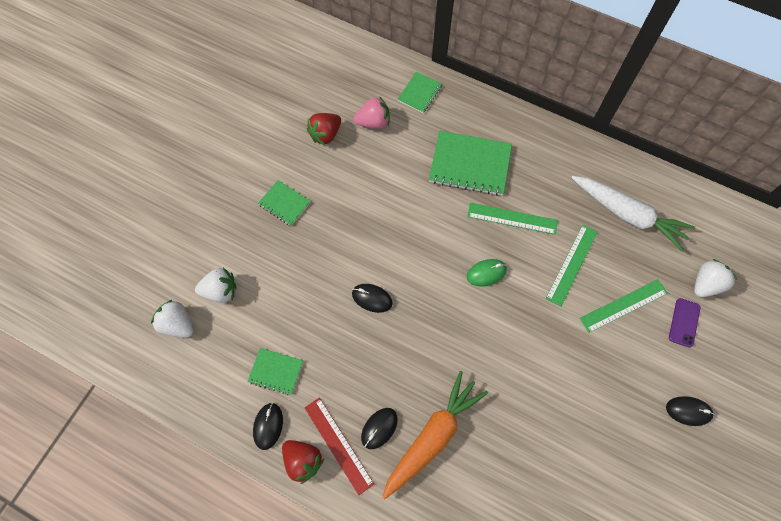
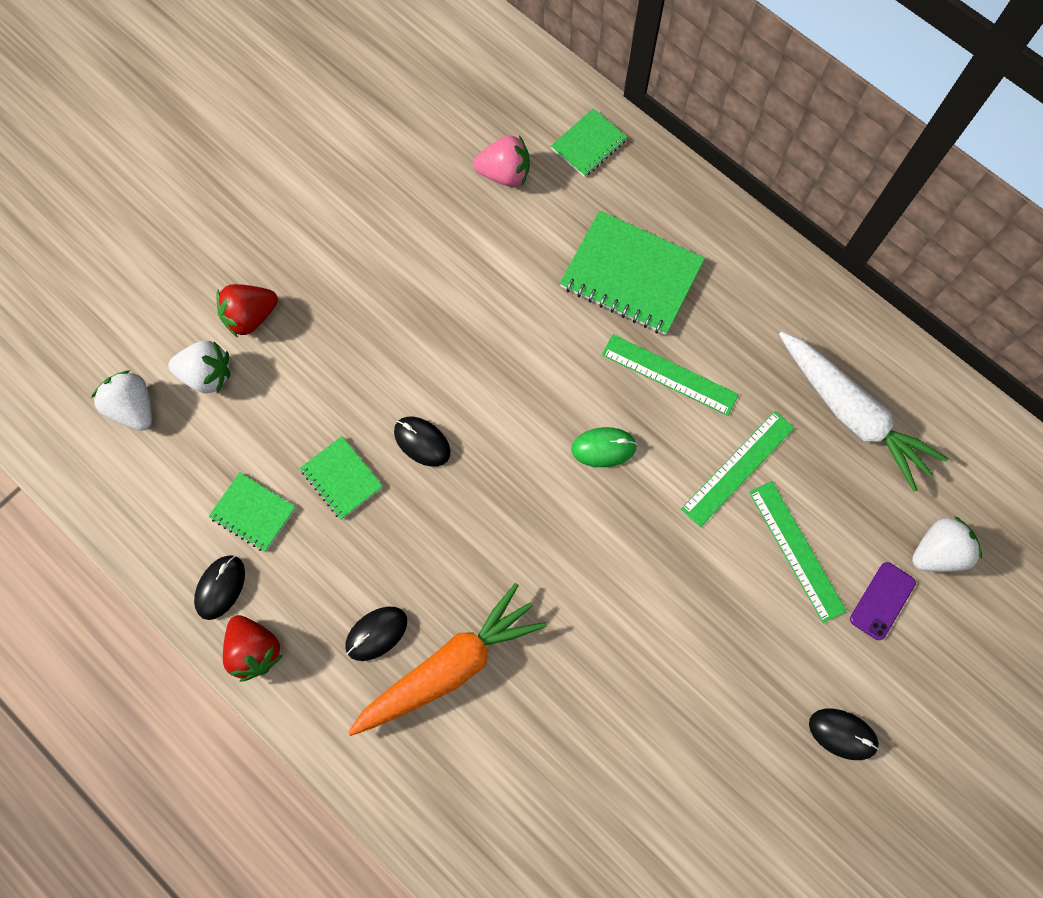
camera: 15 degrees right, 5 degrees up
(284, 203) = (335, 267): green notebook -> green notebook (342, 478)
(325, 134) = (426, 176): red strawberry -> red strawberry (251, 317)
(338, 445) = (311, 641): red ruler -> none
(623, 305) = (797, 550): green ruler -> green ruler turned 75 degrees clockwise

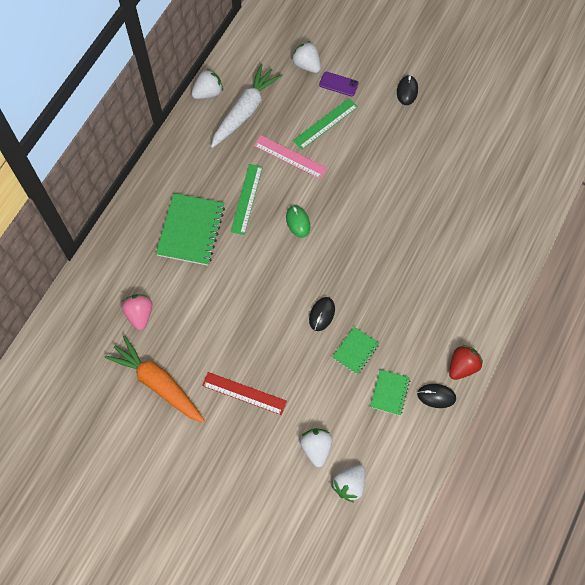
camera: 105 degrees left, 5 degrees down
(251, 317) = (272, 435): red strawberry -> none
(330, 293) = (244, 393): none -> red ruler
(376, 633) = (432, 307): black mouse -> none
(450, 666) = (436, 267): orange carrot -> orange carrot (158, 383)
(589, 144) = (109, 272): green notebook -> none
(738, 468) = (290, 157): green ruler -> pink ruler
(902, 359) = (208, 92): none -> white strawberry

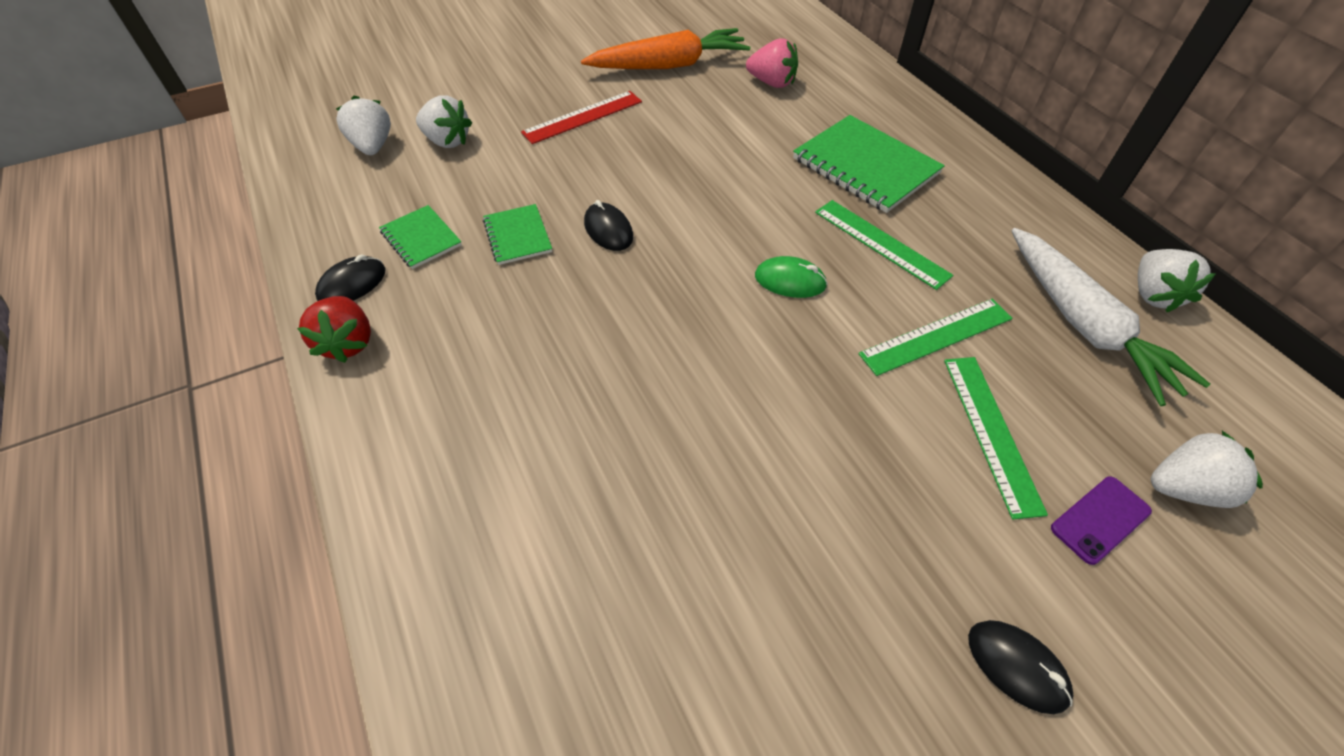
camera: 125 degrees right, 15 degrees down
(290, 157) = (936, 336): pink ruler -> green ruler

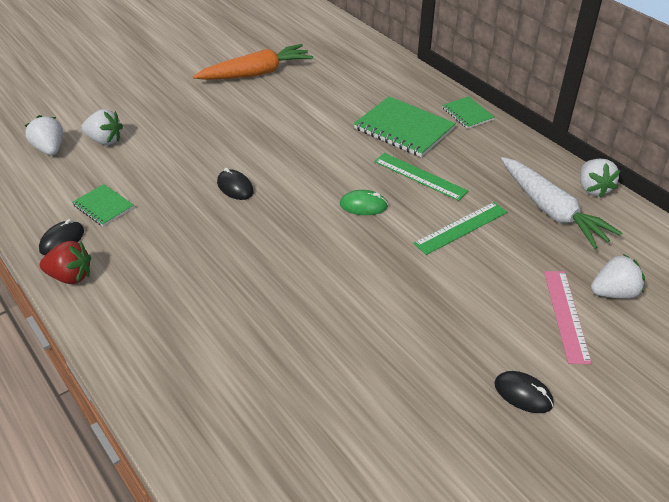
camera: 10 degrees left, 10 degrees down
(348, 343) = (70, 276): red strawberry -> red strawberry turned 60 degrees counterclockwise
(517, 236) = (172, 198): green notebook -> green notebook (467, 114)
(583, 117) = (200, 115): red ruler -> none
(772, 83) = (332, 79): pink strawberry -> none
(991, 432) = (499, 277): green ruler -> none
(1100, 519) = (566, 315): purple phone -> pink ruler

